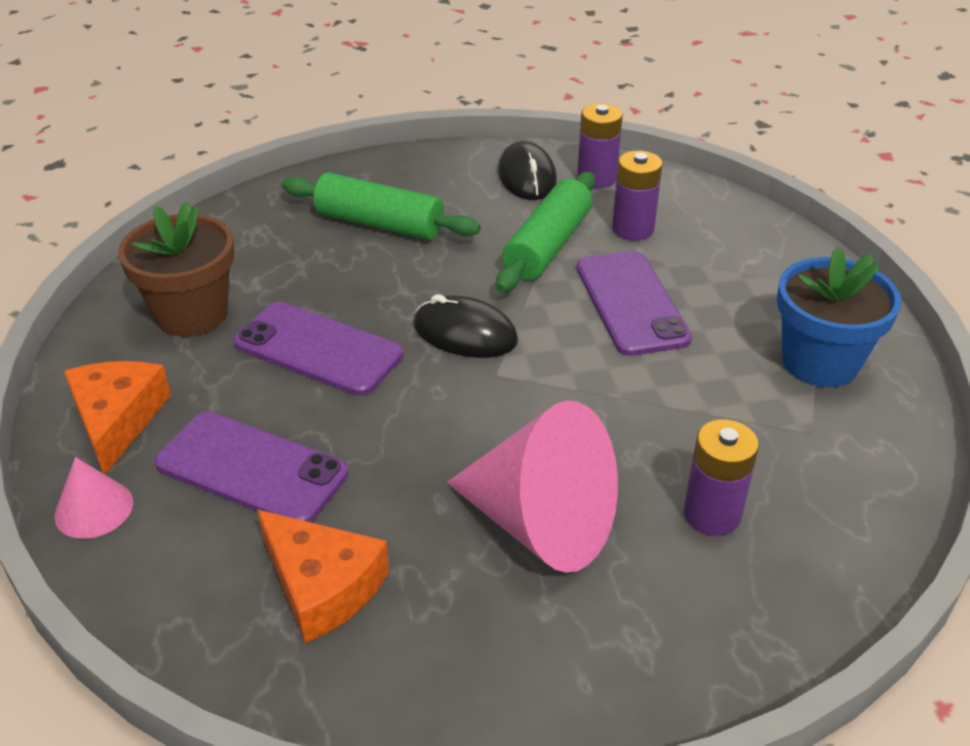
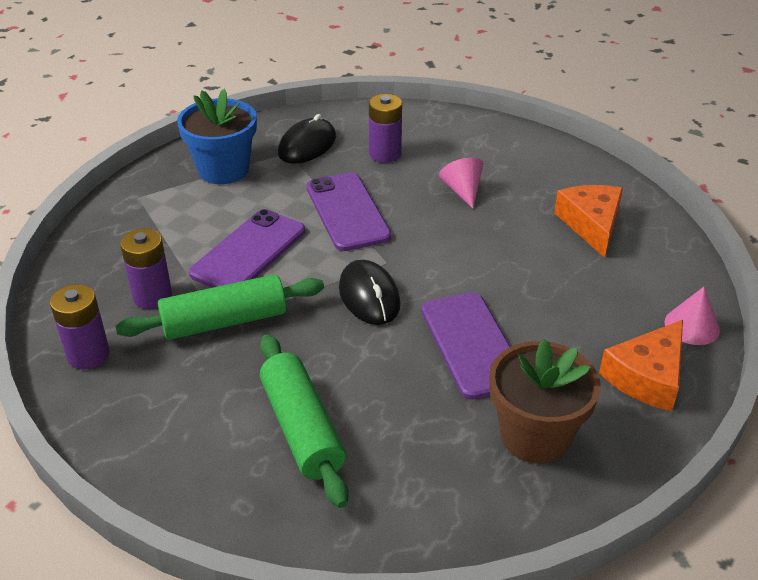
camera: 135 degrees left, 0 degrees up
(251, 469) = (582, 295): purple phone -> purple phone (347, 212)
(527, 177) = (127, 395): black mouse -> black mouse (307, 145)
(541, 523) = (462, 191): pink cone -> pink cone, size x0.48

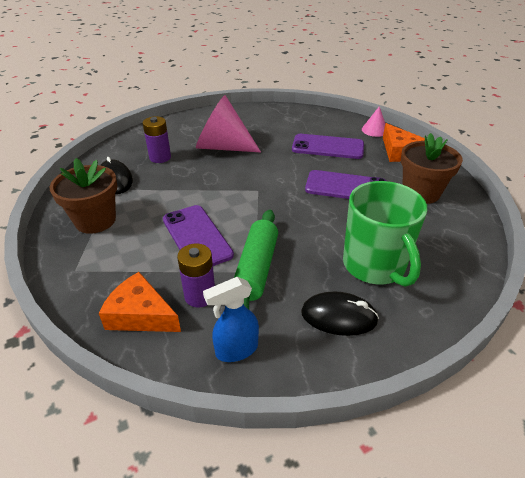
camera: 60 degrees left, 0 degrees up
(88, 355) = (236, 350): purple battery -> blue spray bottle
(223, 170) = (95, 220): blue flower pot -> brown flower pot
(302, 429) = (375, 266): green rolling pin -> green mug
(347, 212) = (199, 187): purple phone -> purple phone (328, 147)
(369, 296) = (281, 205): black mouse -> black mouse (339, 316)
(462, 191) = (222, 147): pink cone -> pink cone, size x2.09
(591, 224) = (286, 125): orange cheese -> orange cheese (140, 315)

